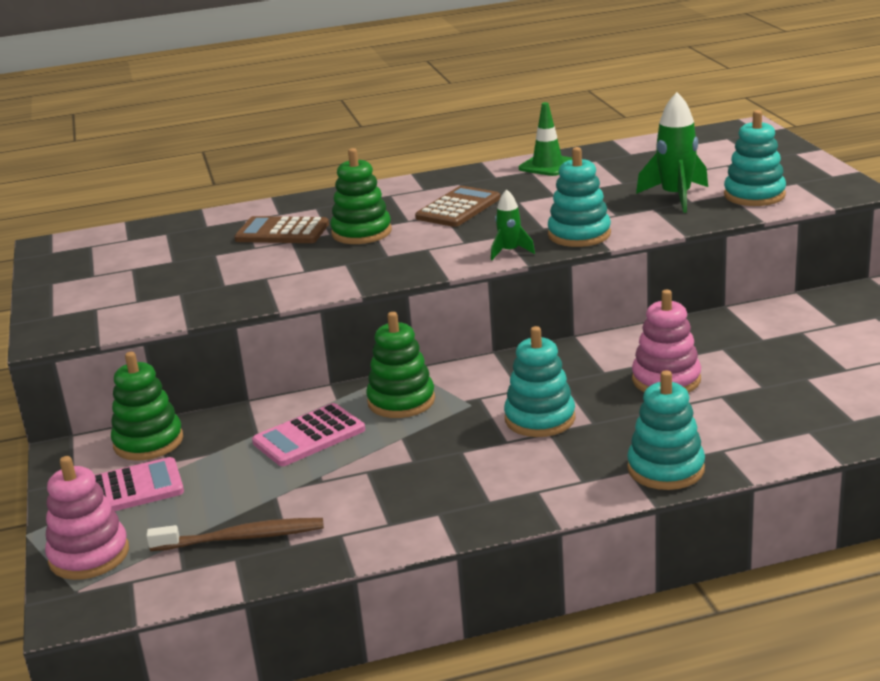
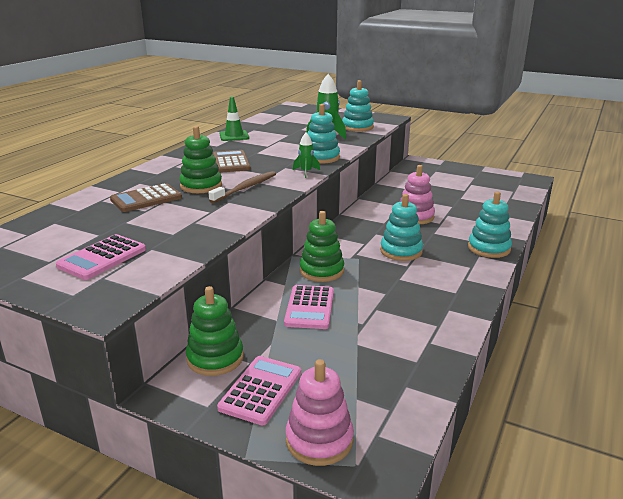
camera: 50 degrees left, 0 degrees up
(130, 288) = (102, 258): none -> pink calculator
(242, 538) = (386, 373): brown toothbrush -> brown toothbrush (246, 188)

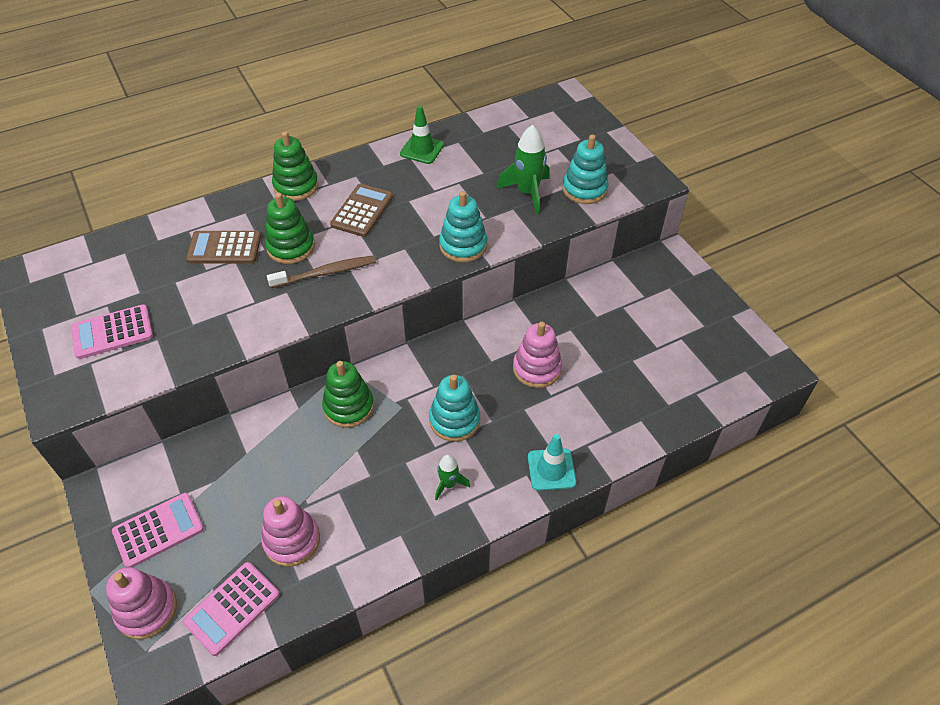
camera: 35 degrees right, 25 degrees up
(215, 358) = (161, 471): green stacking toy -> green stacking toy (296, 186)
(306, 172) = (414, 270): green rocket -> green rocket (449, 484)
(310, 307) = (287, 454): pink calculator -> pink calculator (232, 608)
(380, 345) = (292, 540): none -> pink stacking toy
(489, 248) = (551, 469): turquoise stacking toy -> turquoise traffic cone

